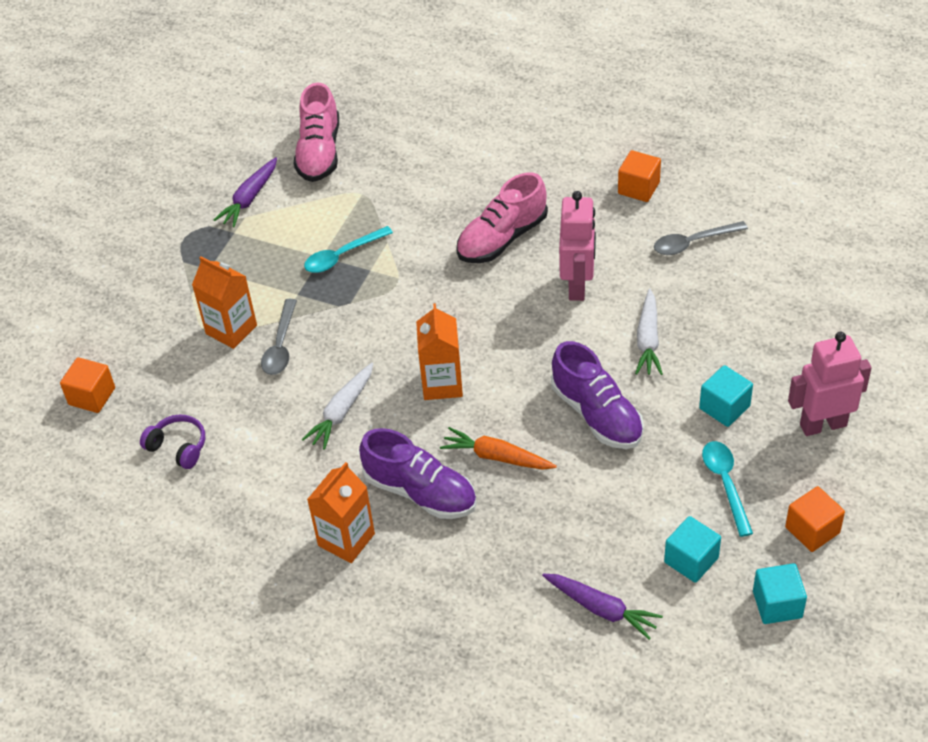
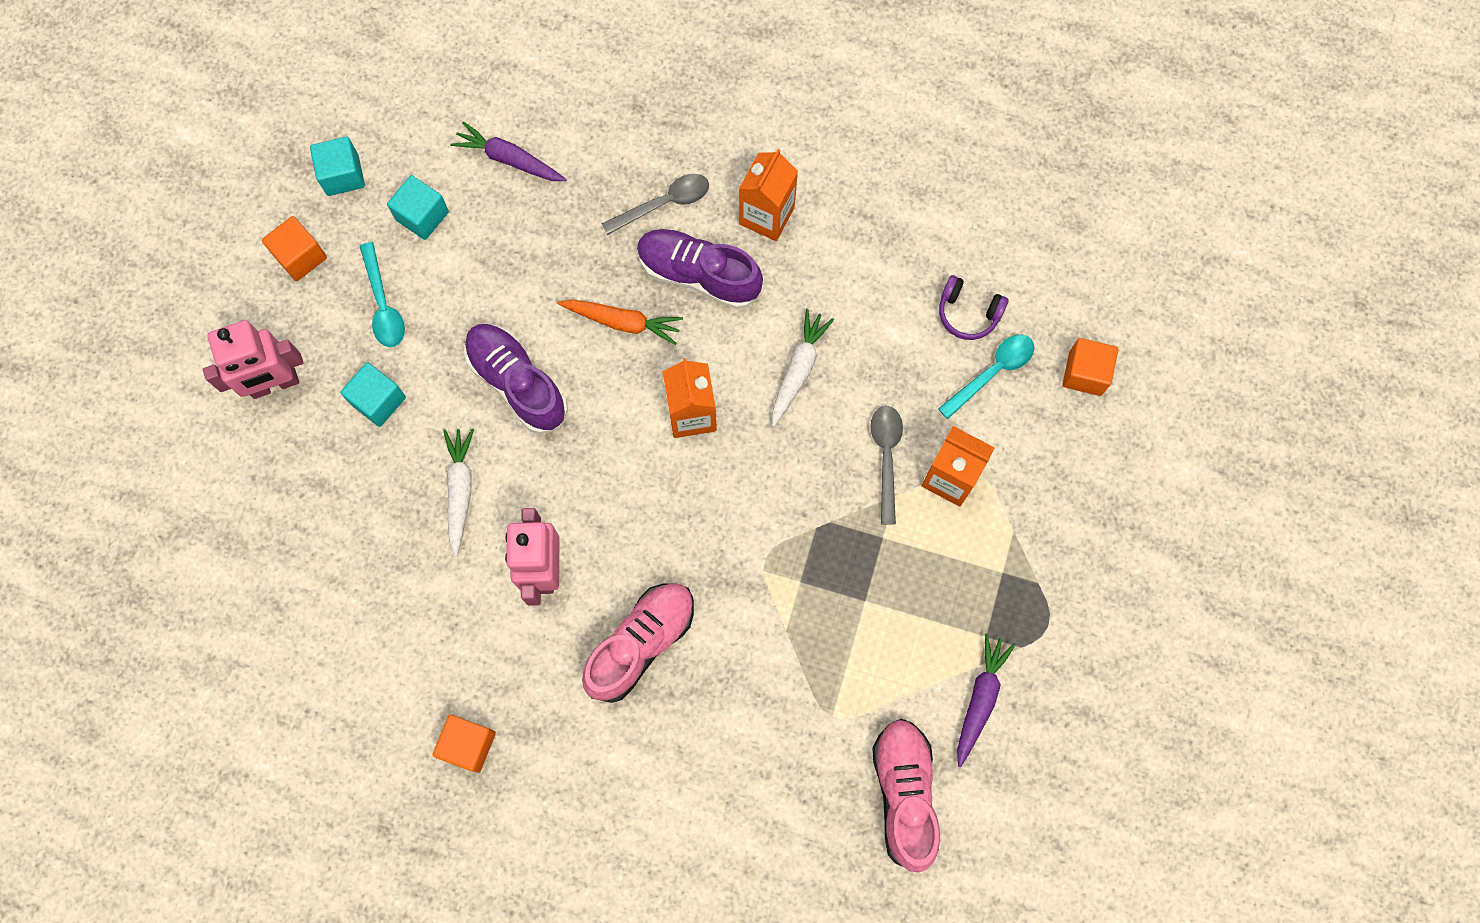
camera: 170 degrees right, 25 degrees up
(342, 255) = (838, 603): turquoise spoon -> turquoise spoon (992, 372)
(693, 243) = (401, 649): grey spoon -> grey spoon (664, 204)

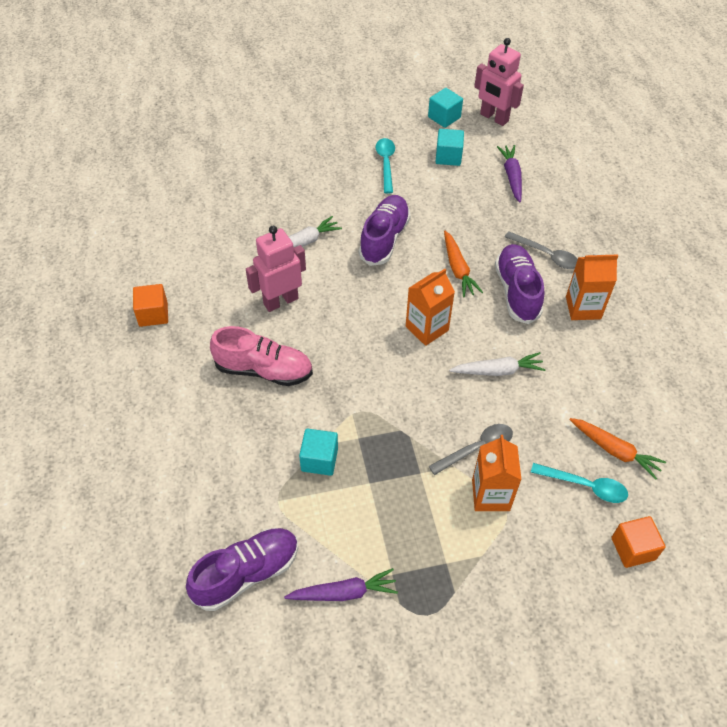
camera: 60 degrees right, 20 degrees down
(274, 384) = (309, 143): pink robot -> pink robot (494, 118)
(300, 256) = (386, 121): orange cube -> none
(378, 400) = (330, 186): turquoise cube -> turquoise cube (319, 460)
(383, 304) = (386, 164): turquoise spoon -> turquoise spoon turned 135 degrees clockwise
(904, 794) = (246, 573): pink shoe -> purple shoe
(968, 313) = (614, 450): purple headphones -> orange carrot

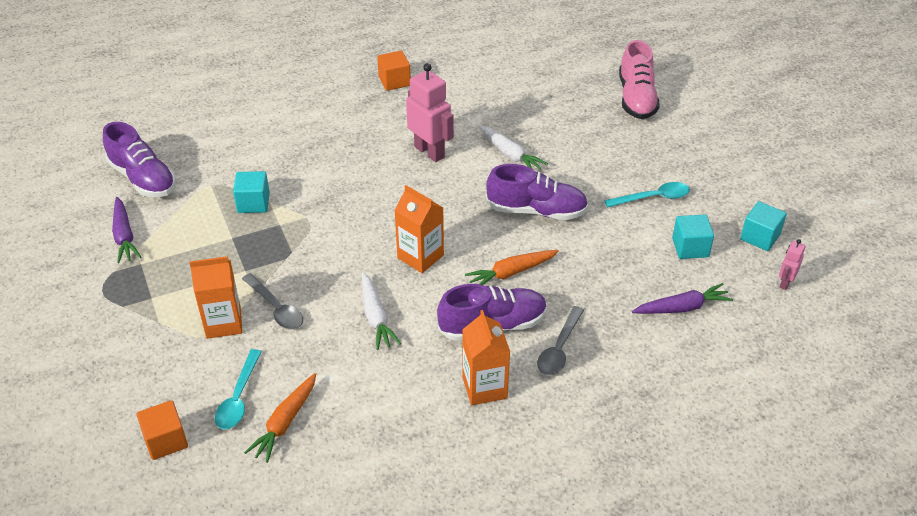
camera: 80 degrees right, 10 degrees down
(264, 370) = (346, 154): pink shoe -> pink shoe (636, 98)
(494, 118) = (785, 283): pink robot -> pink robot, size x0.50

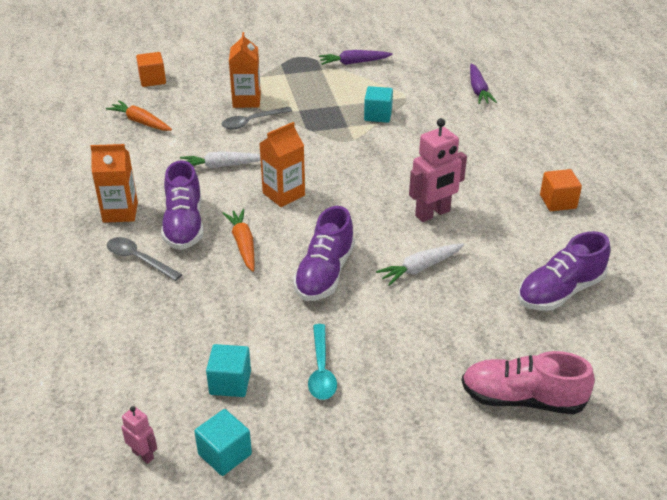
camera: 100 degrees right, 5 degrees down
(143, 178) = (420, 69): purple shoe -> purple shoe (560, 291)
(238, 397) = (173, 105): turquoise spoon -> none
(682, 307) = (147, 353): purple carrot -> purple carrot (478, 90)

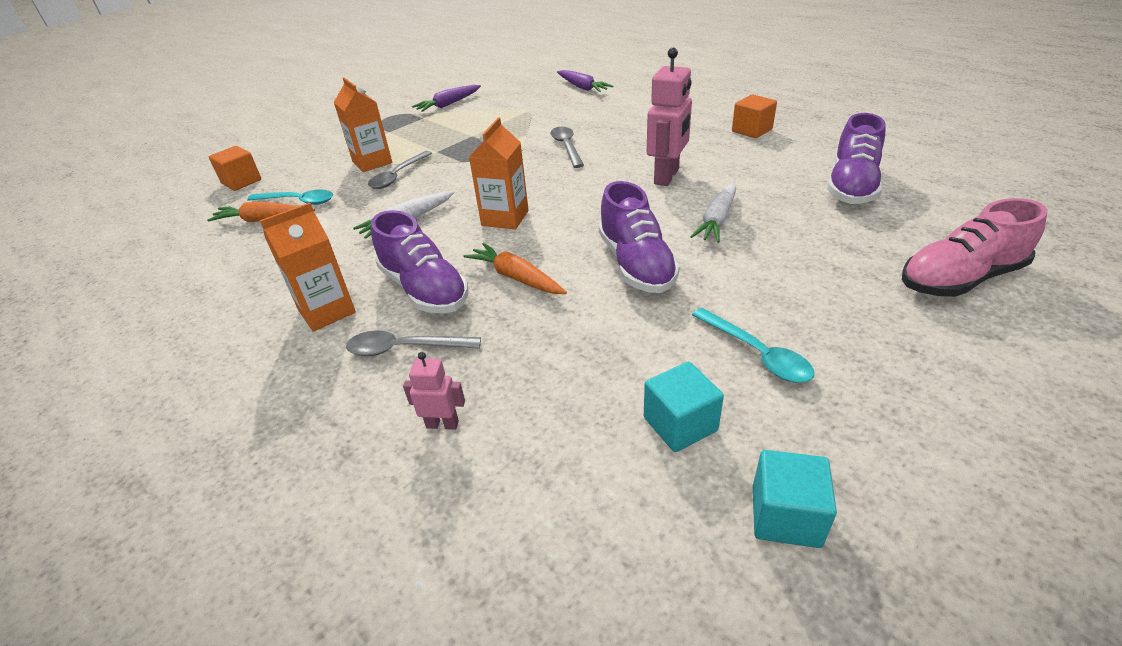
camera: 30 degrees left, 0 degrees up
(143, 455) = (688, 591): pink robot -> pink robot (442, 424)
(172, 115) = (298, 201): none -> turquoise spoon
(378, 115) = (519, 130): turquoise cube -> none
(393, 150) = (567, 147): none -> grey spoon

